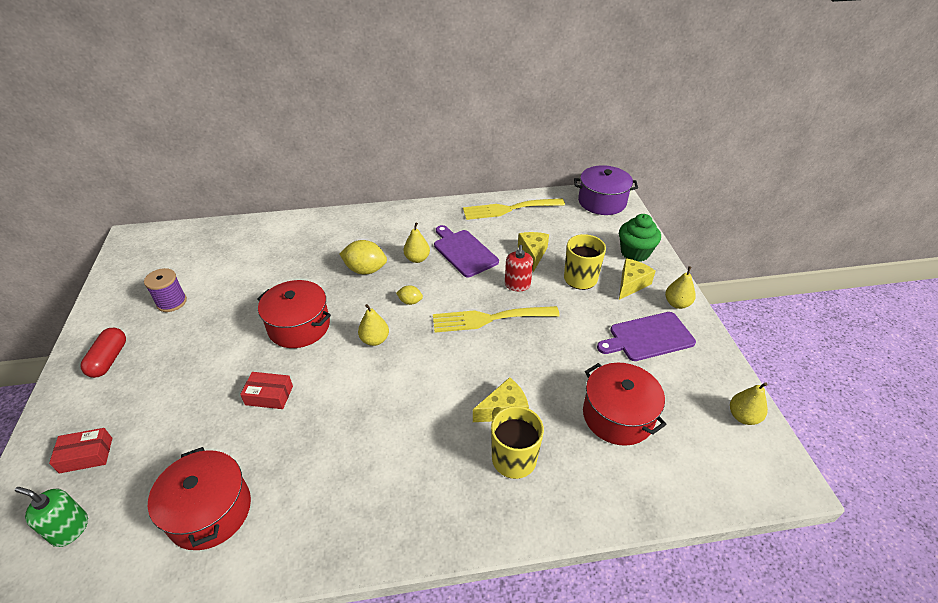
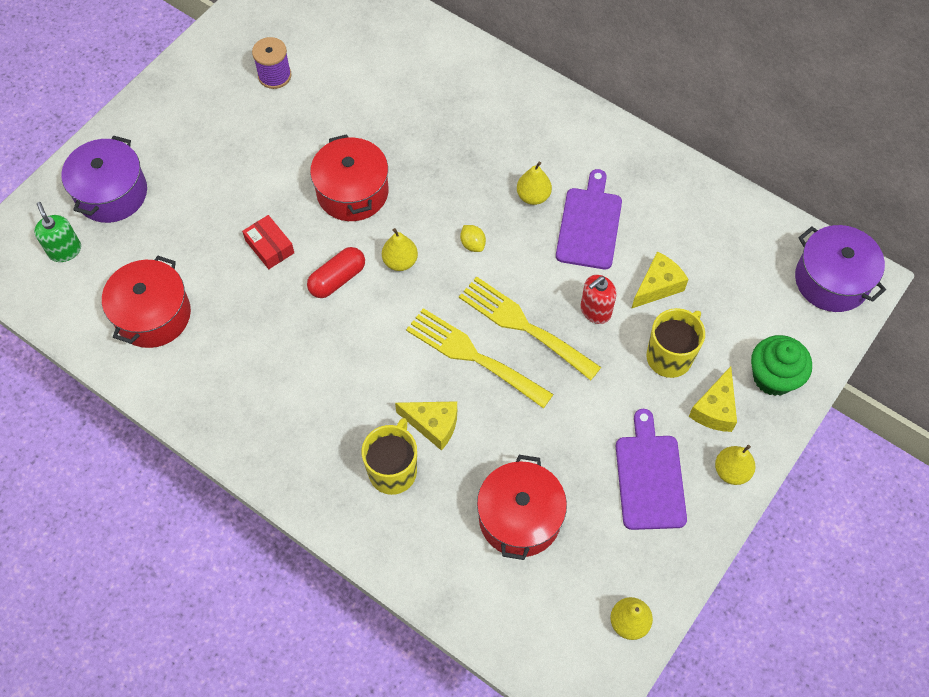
camera: 45 degrees right, 20 degrees up
(86, 455) = (111, 193): red box -> purple pot
(109, 359) = (185, 106): red capsule -> red capsule (337, 279)
(365, 270) = (470, 171): yellow lemon -> none
(509, 209) = (705, 204): yellow fork -> yellow fork (473, 356)
(631, 284) = (715, 409): yellow cheese -> yellow cheese turned 120 degrees clockwise
(648, 337) = (649, 477): purple cutting board -> purple cutting board turned 60 degrees clockwise

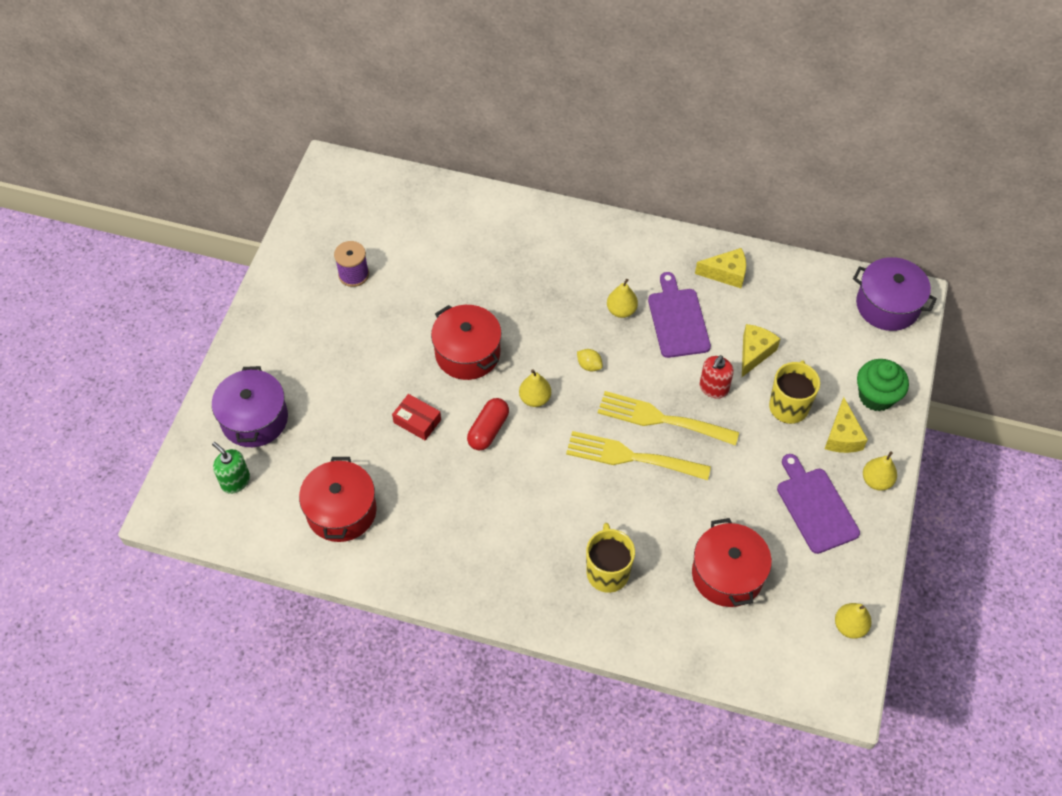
camera: 20 degrees left, 5 degrees down
(433, 425) = (623, 524): yellow cheese -> yellow cheese (726, 274)

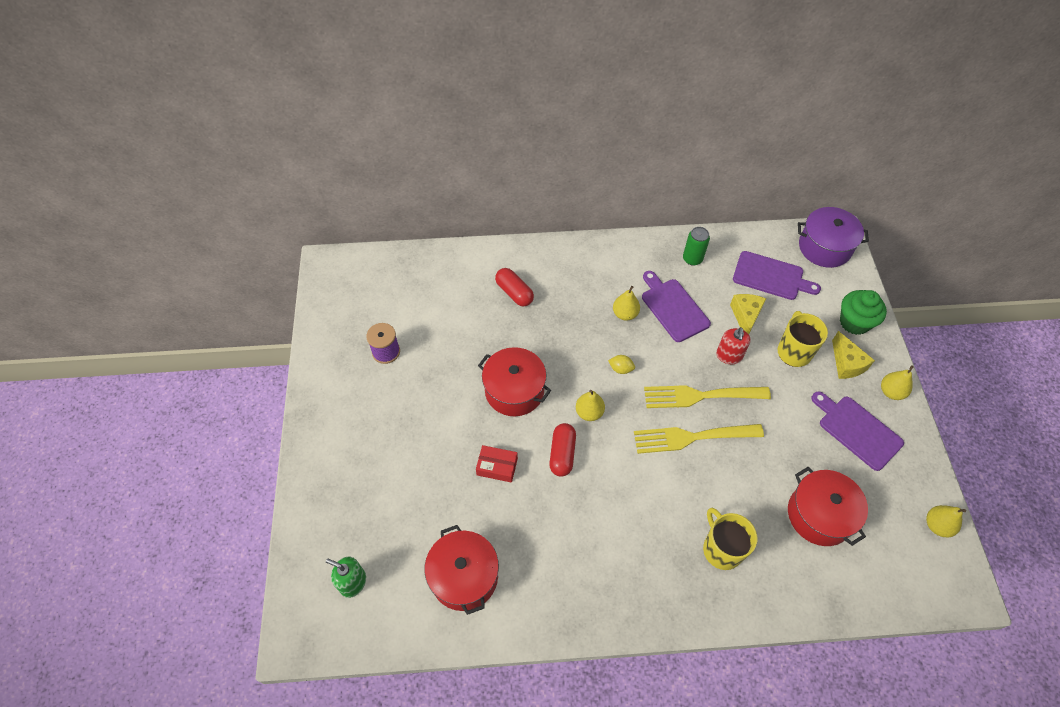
camera: 20 degrees left, 0 degrees up
(254, 419) = (348, 514): purple pot -> none
(512, 253) = (514, 293): none -> red capsule
(726, 274) = (692, 259): yellow cheese -> green can
(806, 319) = (771, 276): none -> purple cutting board

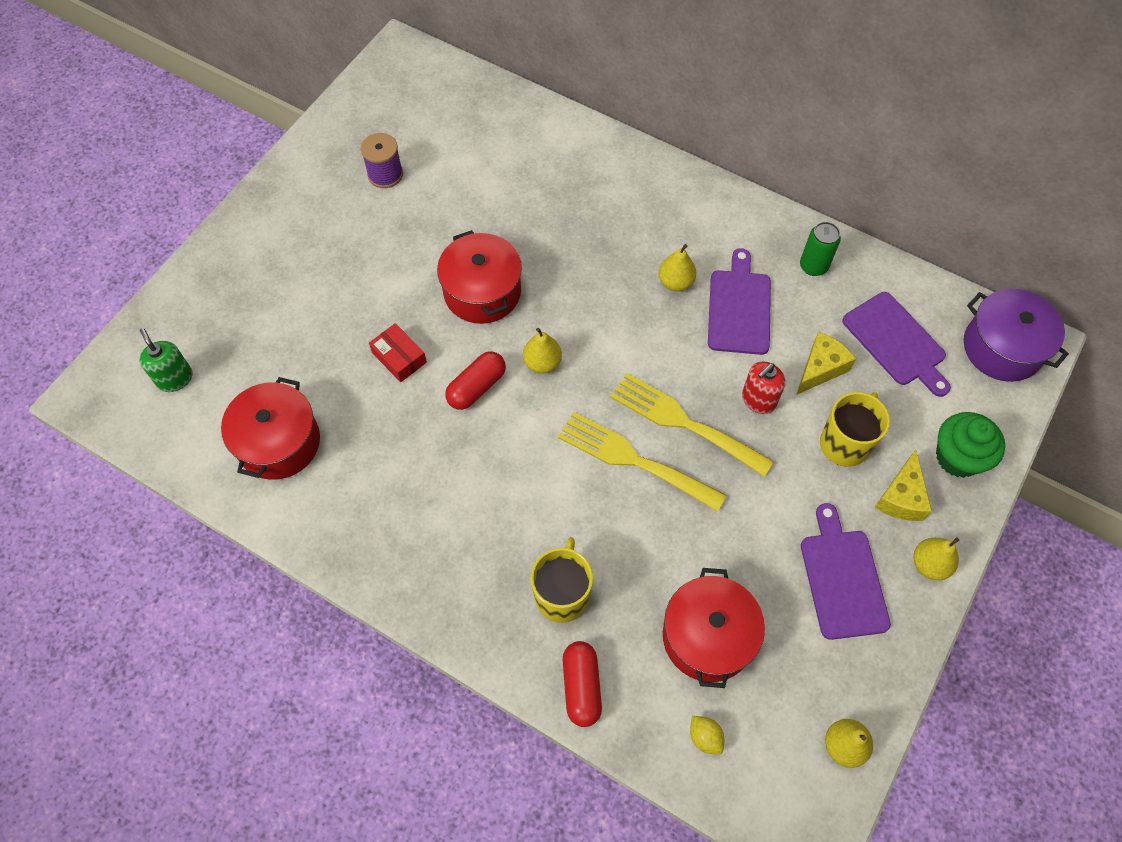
camera: 35 degrees right, 5 degrees up
(514, 293) = (570, 188): red capsule -> red capsule (581, 687)
(620, 369) = (618, 338): yellow lemon -> yellow lemon (705, 737)

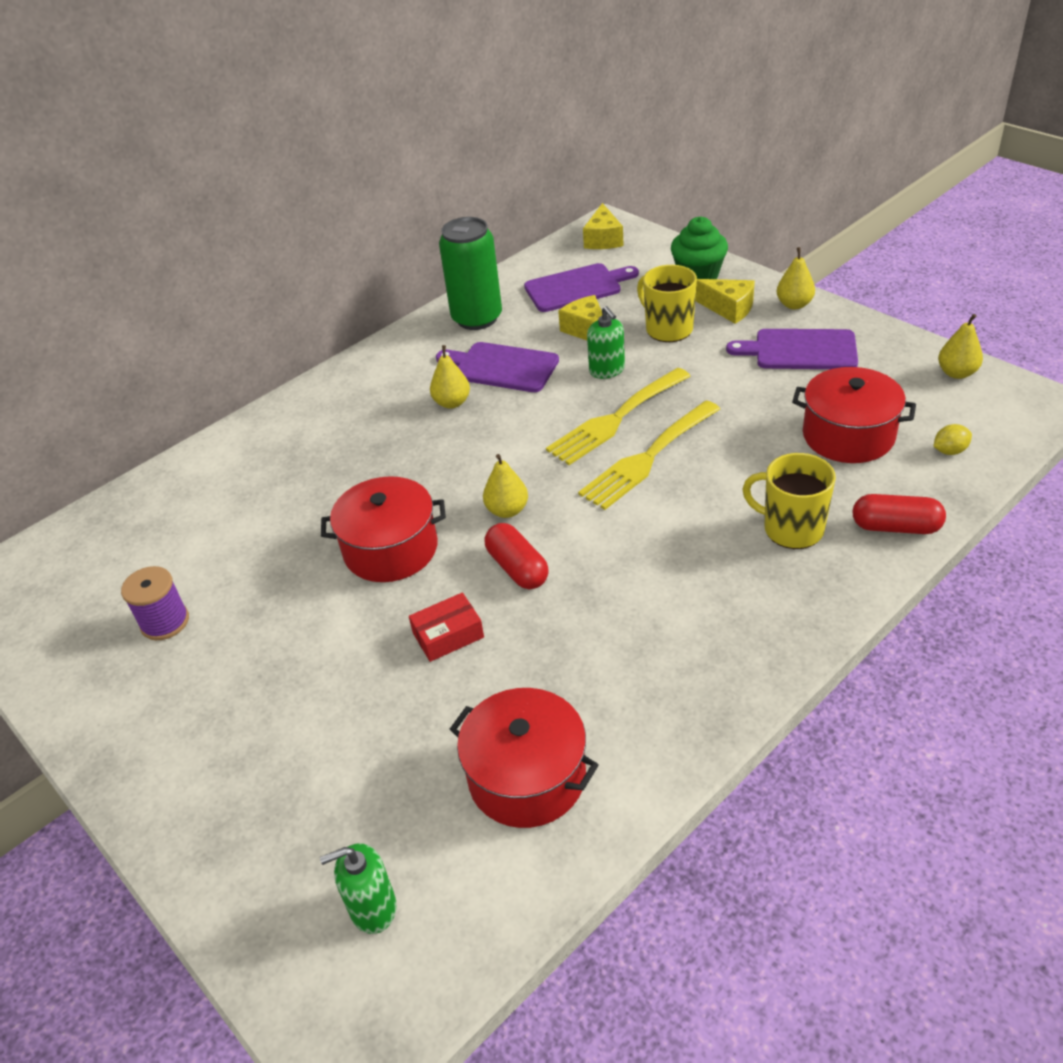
camera: 70 degrees left, 20 degrees down
(758, 400) = (607, 370): red soap dispenser -> green soap dispenser
(813, 266) = (477, 318): green can -> green can, size x1.79
(1002, 348) = (603, 239): purple pot -> yellow cheese

